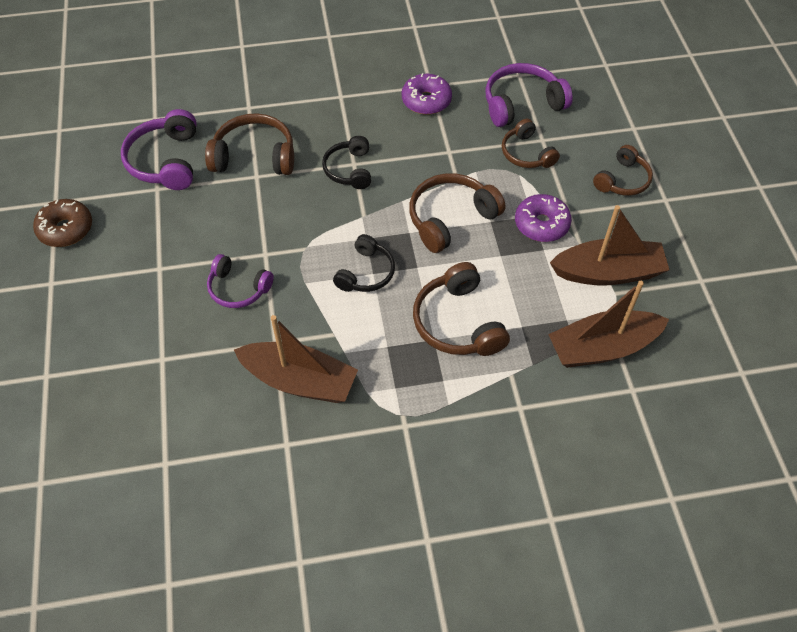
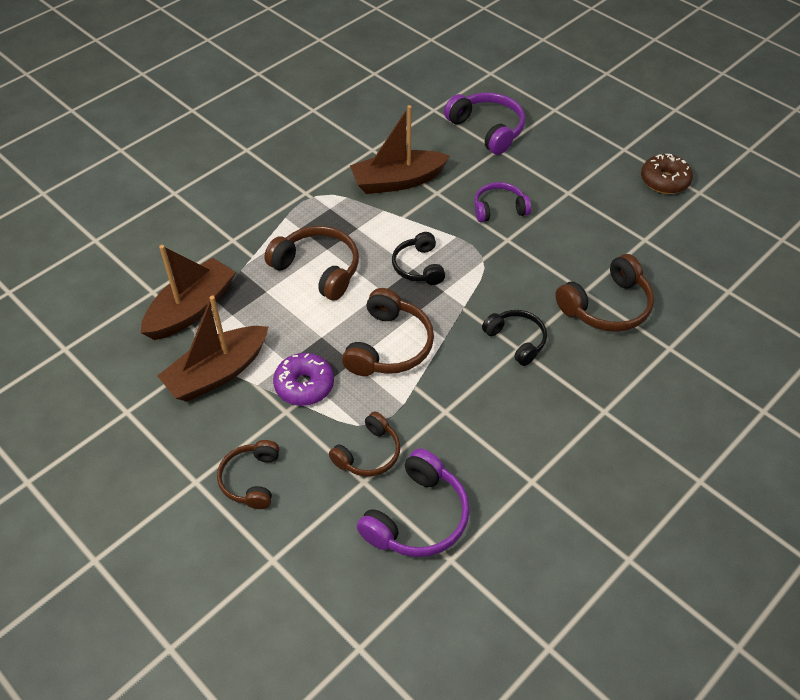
camera: 145 degrees right, 5 degrees down
(165, 161) = (669, 262): purple headphones -> purple headphones (487, 129)
(426, 101) = (518, 457): purple donut -> none
(526, 153) = (369, 454): brown headphones -> brown headphones turned 105 degrees clockwise

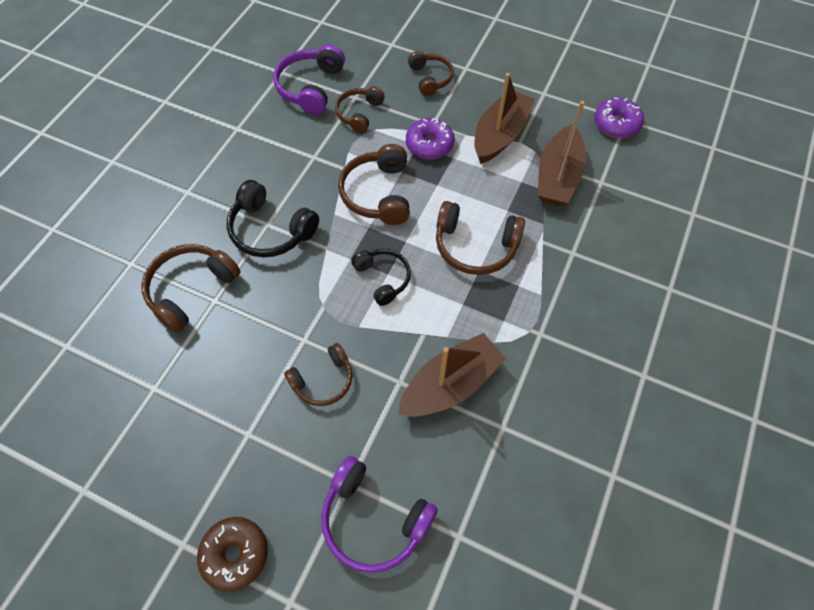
camera: 160 degrees right, 10 degrees up
(80, 346) = (616, 124): none -> purple donut
(499, 209) = (323, 380): purple headphones -> brown headphones
(516, 340) = (270, 230): black headphones -> black headphones, size x1.52
(664, 181) = (127, 497): brown donut -> brown donut (235, 554)

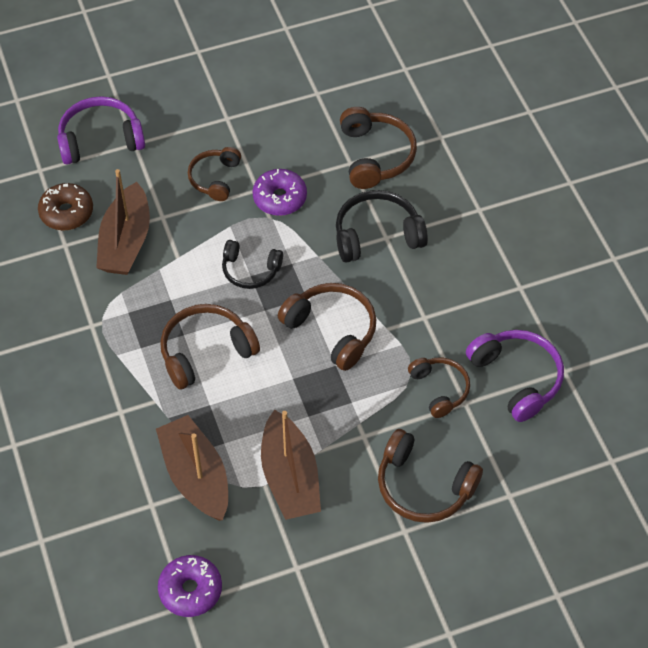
camera: 135 degrees right, 5 degrees down
(235, 554) = (163, 69): brown donut -> brown donut (66, 212)
(429, 145) = (342, 411): purple donut -> purple donut (280, 198)
(430, 78) = (423, 486): brown headphones -> brown headphones, size x1.52

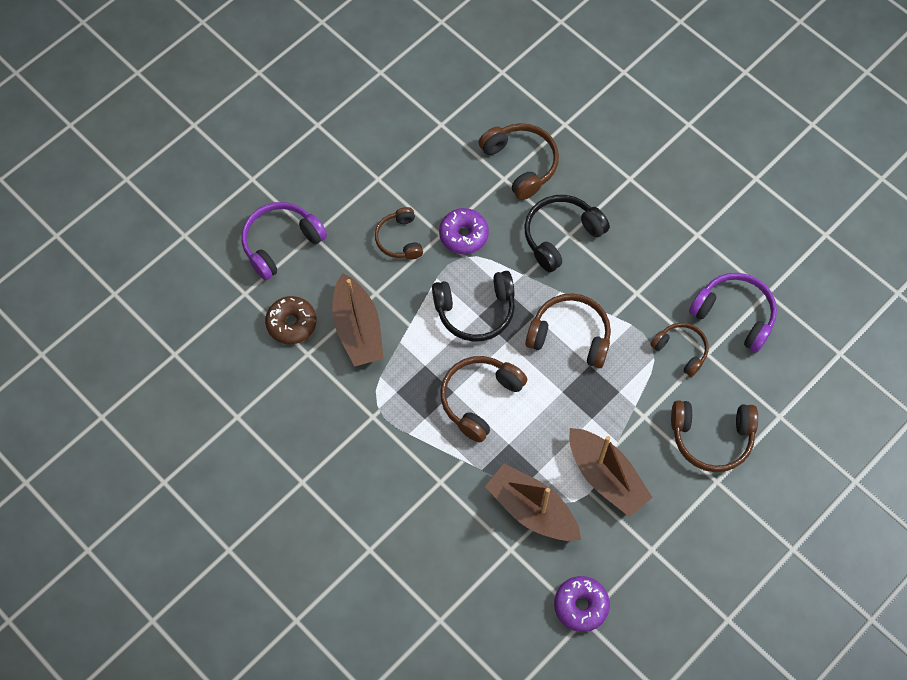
camera: 25 degrees left, 10 degrees up
(250, 270) = (475, 311): black headphones -> black headphones, size x1.52

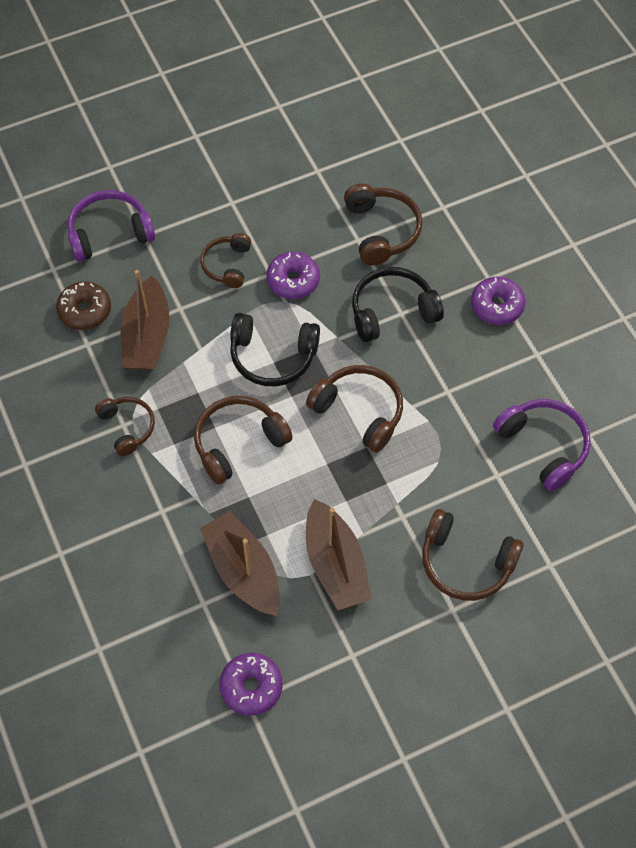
camera: 20 degrees right, 5 degrees down
(647, 201) = (497, 306): none -> purple donut
(681, 350) = (470, 463): brown headphones -> brown headphones (127, 427)

